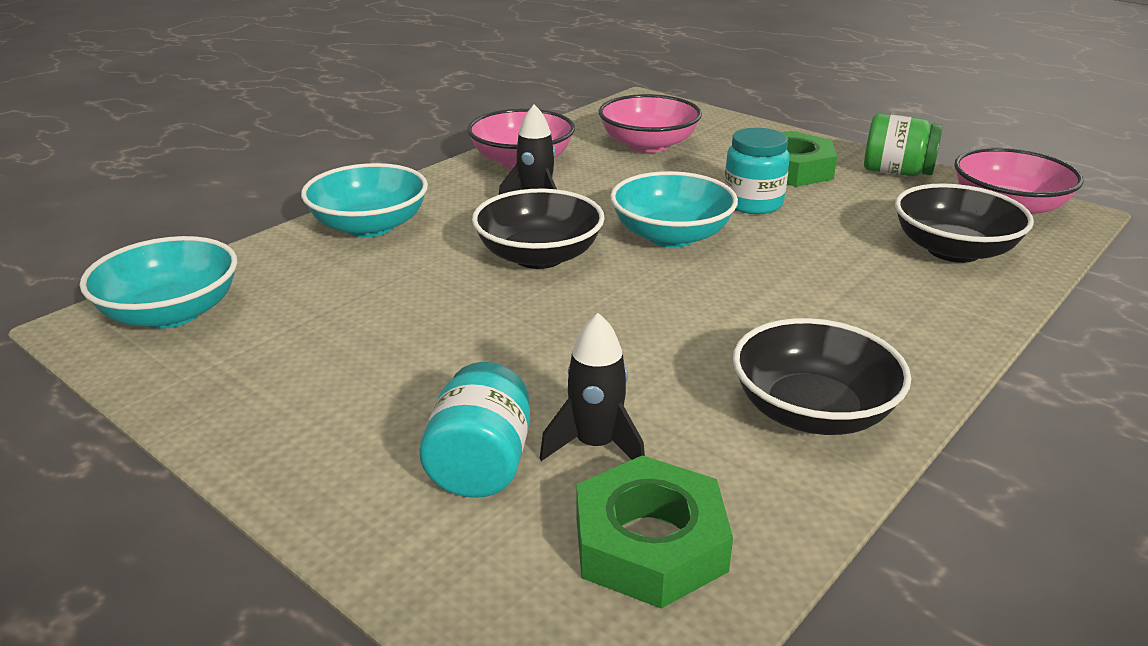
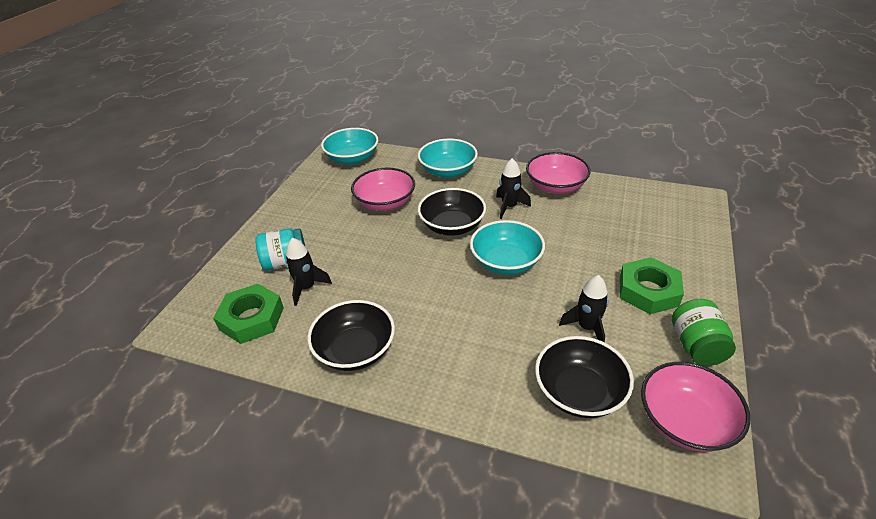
camera: 70 degrees right, 10 degrees up
(648, 145) = (625, 222): pink bowl -> pink bowl (385, 203)
(752, 203) = (575, 284): turquoise jar -> none
(840, 218) = (587, 327): none -> black rocket

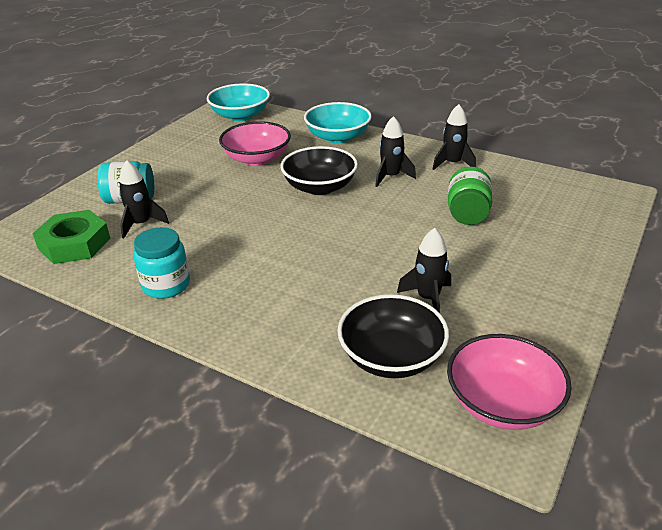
camera: 10 degrees right, 5 degrees down
(355, 350) = (166, 285): black bowl -> turquoise jar
(506, 262) = (364, 227): turquoise bowl -> none
(555, 187) = (452, 164): pink bowl -> black rocket
(648, 291) = (516, 273): green nut -> none
(696, 346) = (549, 334): green jar -> green jar (467, 214)

